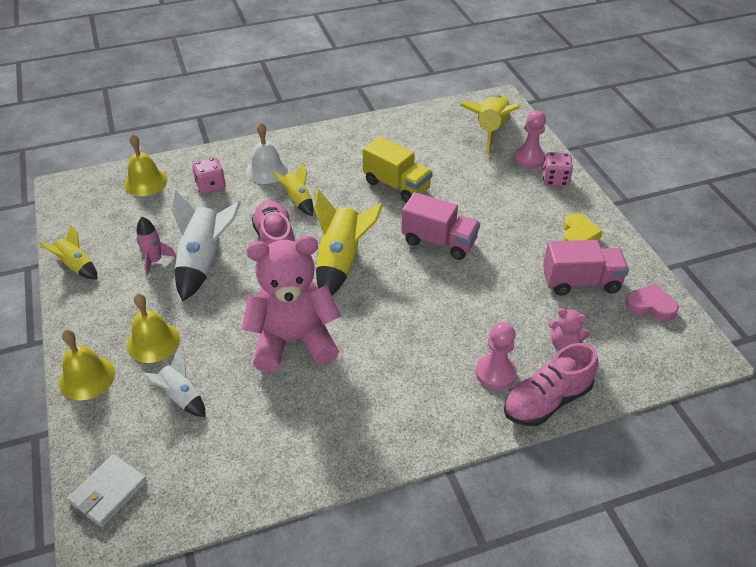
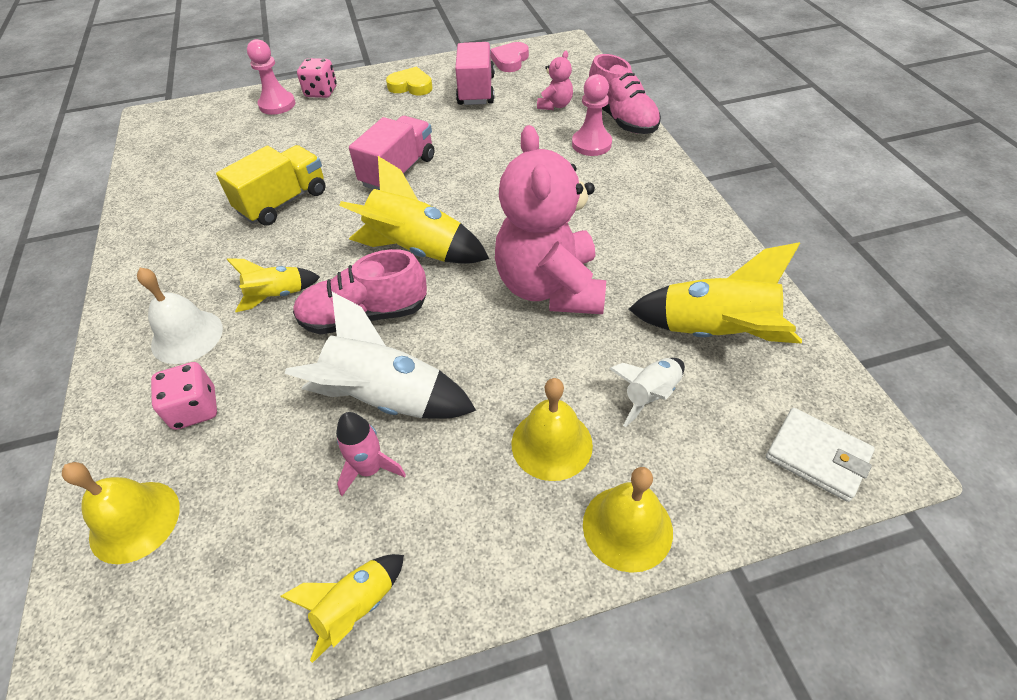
camera: 85 degrees left, 5 degrees up
(490, 131) = (211, 127): yellow rocket -> yellow rocket (714, 333)

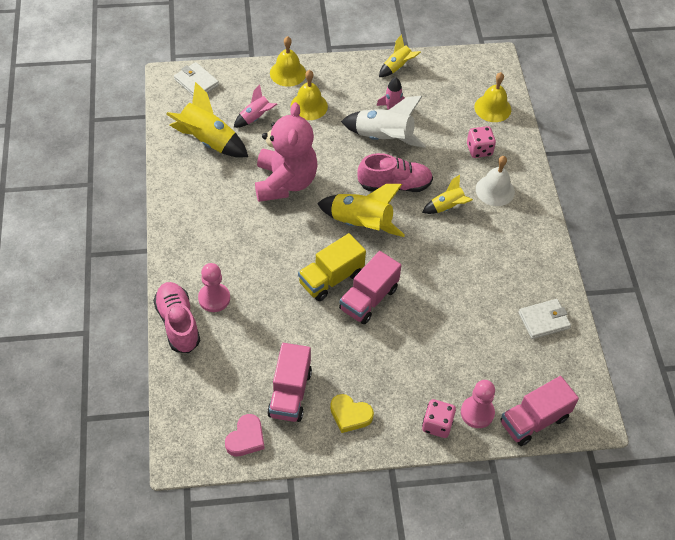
camera: 175 degrees left, 5 degrees up
(172, 185) = (543, 320): none -> white wallet
(217, 108) = (534, 420): none -> pink truck
(283, 202) = (454, 284): yellow truck -> yellow truck (331, 278)
(555, 105) = (225, 354): pink teddy bear -> none
(650, 395) = (255, 118): white rocket -> pink rocket

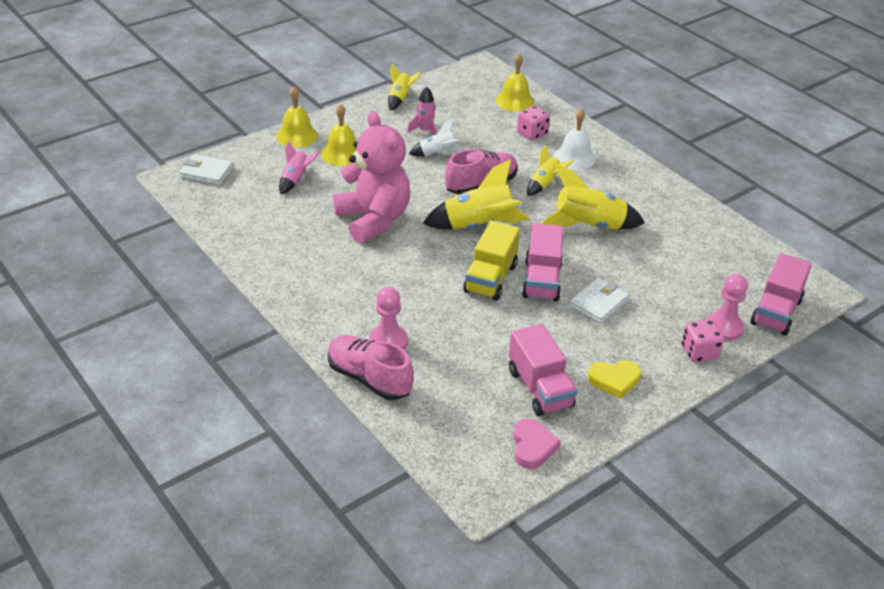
camera: 30 degrees left, 15 degrees down
(208, 140) = (262, 214): yellow rocket -> yellow rocket (588, 226)
(383, 138) = (437, 154): white rocket -> white rocket, size x0.57
(543, 320) = (709, 235): white wallet -> white wallet (598, 303)

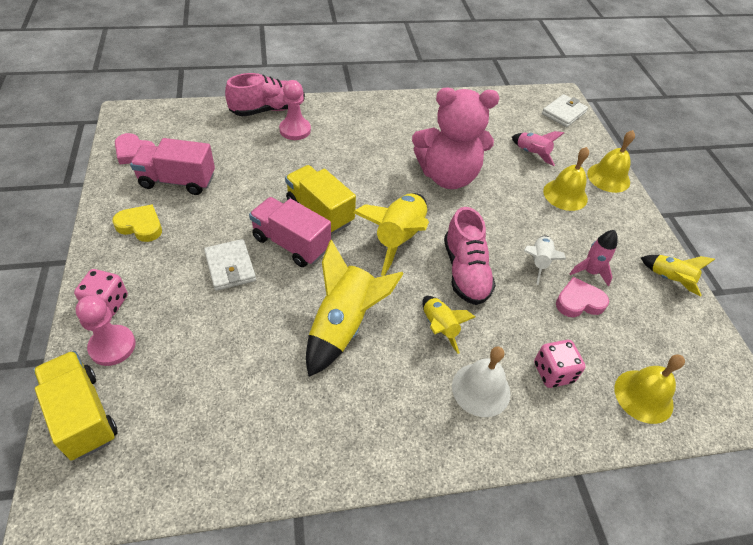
camera: 115 degrees right, 10 degrees up
(460, 132) = (579, 301): none -> pink heart
(614, 380) = (140, 226): yellow heart -> yellow heart turned 90 degrees clockwise
(776, 312) = (82, 415): pink truck -> yellow truck

